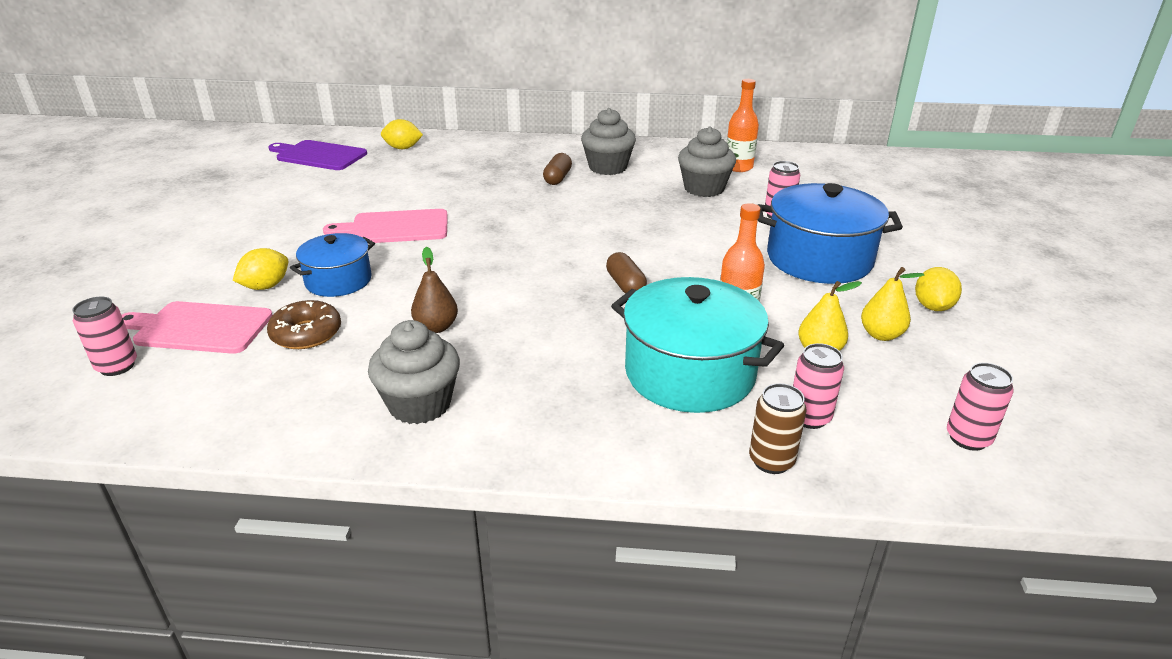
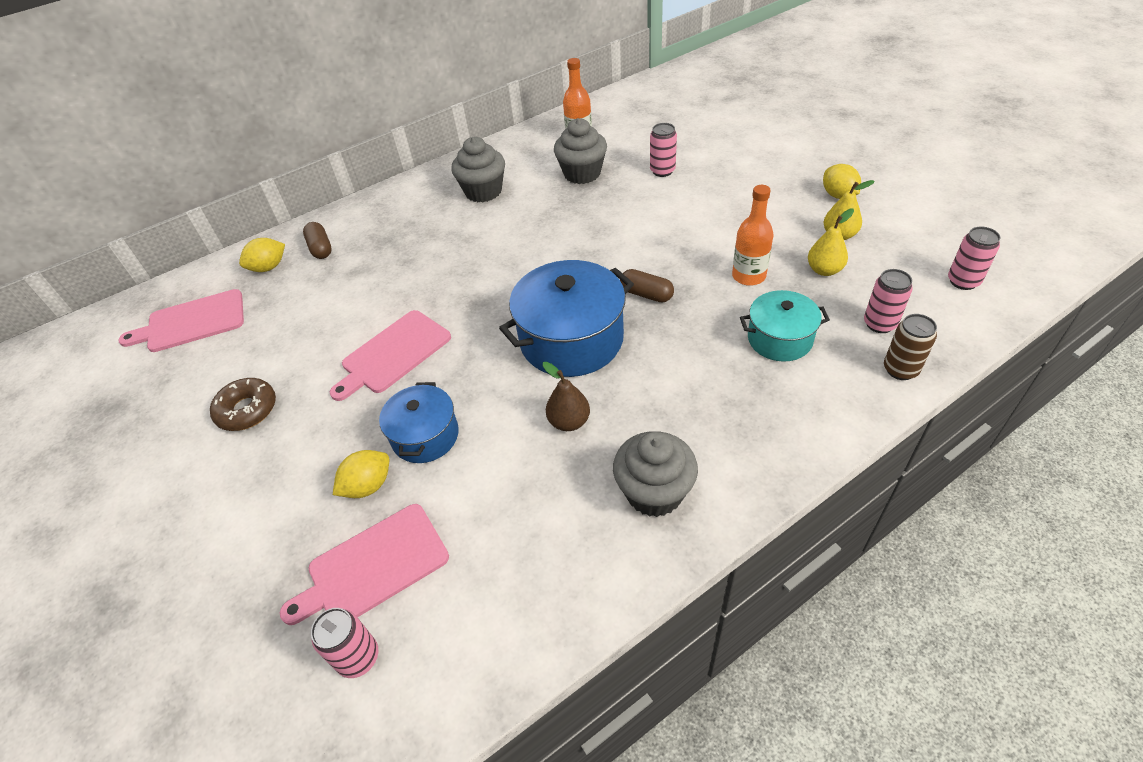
camera: 35 degrees left, 15 degrees up
(266, 286) = (368, 486): yellow lemon -> yellow lemon turned 45 degrees clockwise
(306, 333) = (477, 501): brown donut -> brown donut (247, 410)
(319, 155) = (192, 322): purple cutting board -> pink cutting board
(557, 178) = (458, 224): brown capsule -> brown capsule (320, 248)
(690, 373) = (779, 339): turquoise pot -> turquoise pot, size x0.59
(819, 259) = (733, 195): blue pot -> blue pot (571, 340)

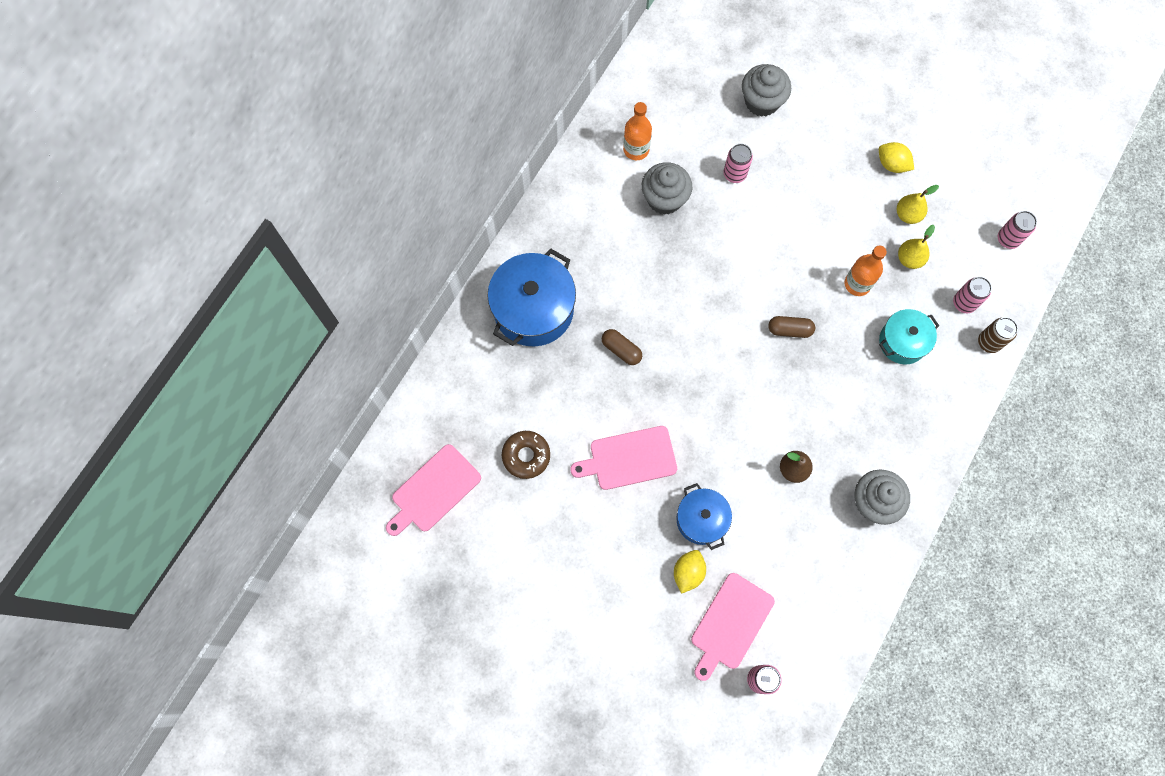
camera: 30 degrees left, 25 degrees up
(247, 410) = (553, 550): brown donut -> brown donut (526, 456)
(269, 267) = (452, 409): yellow lemon -> none
(320, 248) = (483, 371): brown capsule -> brown capsule (621, 350)
(393, 354) = (629, 459): pink cutting board -> pink cutting board turned 60 degrees clockwise
(483, 191) = (587, 251): grey cupcake -> grey cupcake (761, 101)
(571, 340) = (756, 396): blue pot -> blue pot (533, 309)

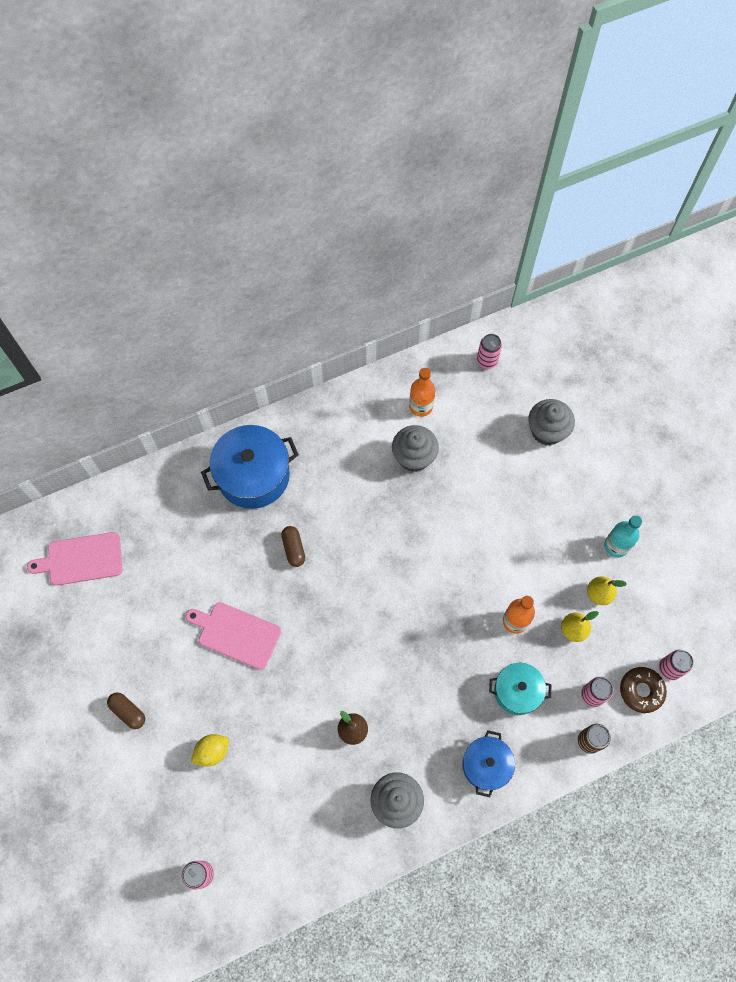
camera: 35 degrees right, 5 degrees down
(526, 456) = (164, 580): brown donut -> brown donut (641, 691)
(701, 519) = (253, 718): blue pot -> blue pot (486, 765)
(730, 624) = (213, 815): pink cutting board -> none
(734, 174) = (482, 473): pink can -> pink can (487, 361)
(789, 330) = (433, 620): brown capsule -> brown capsule (128, 712)
(892, 164) = (616, 546): yellow lemon -> turquoise bottle

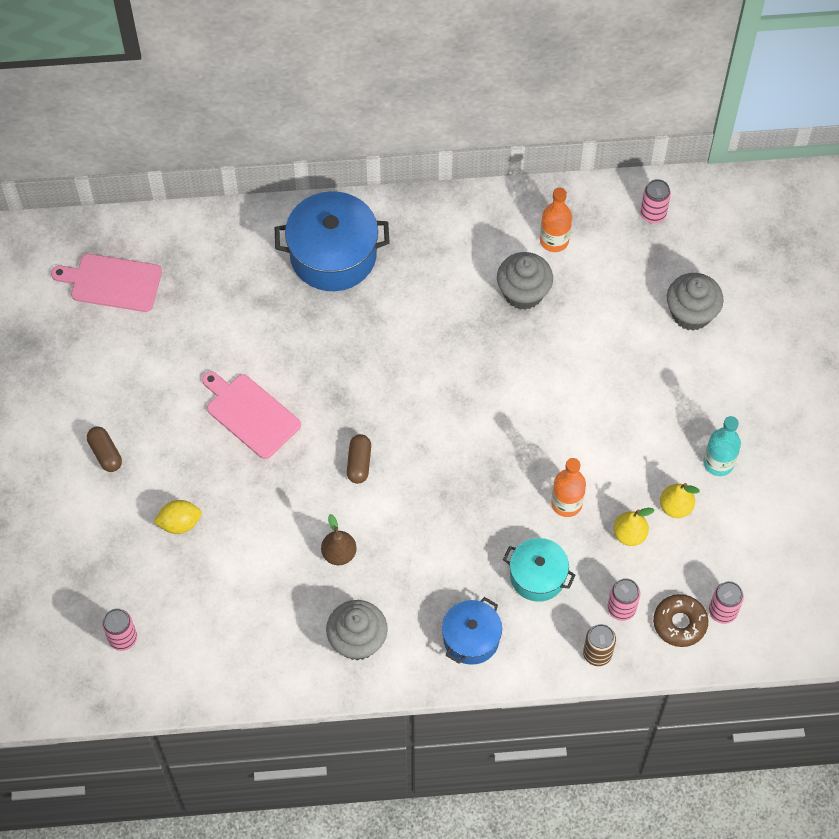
camera: 20 degrees right, 5 degrees down
(293, 549) = (348, 347): brown capsule -> brown capsule (359, 463)

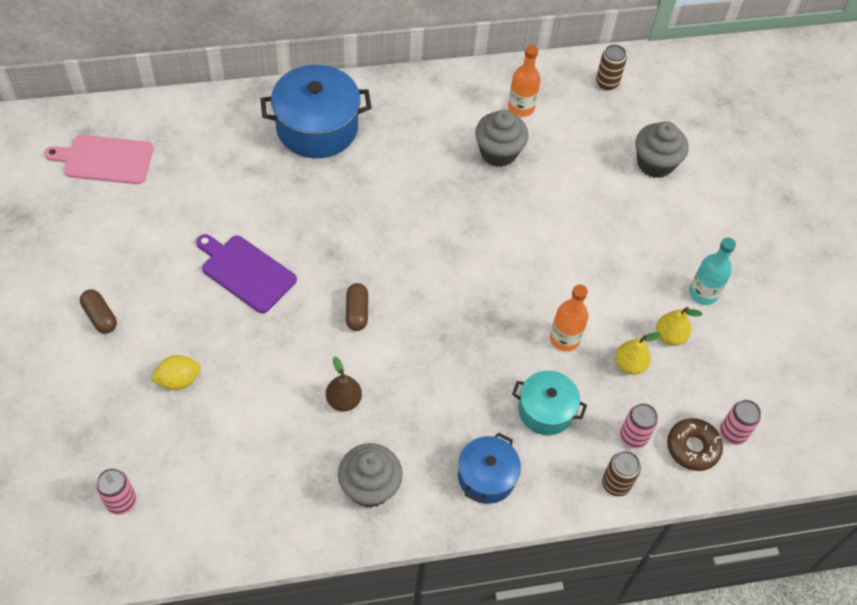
camera: 10 degrees left, 5 degrees down
(250, 414) = (246, 272): pink cutting board -> purple cutting board
(653, 214) = (607, 83): pink can -> brown can

